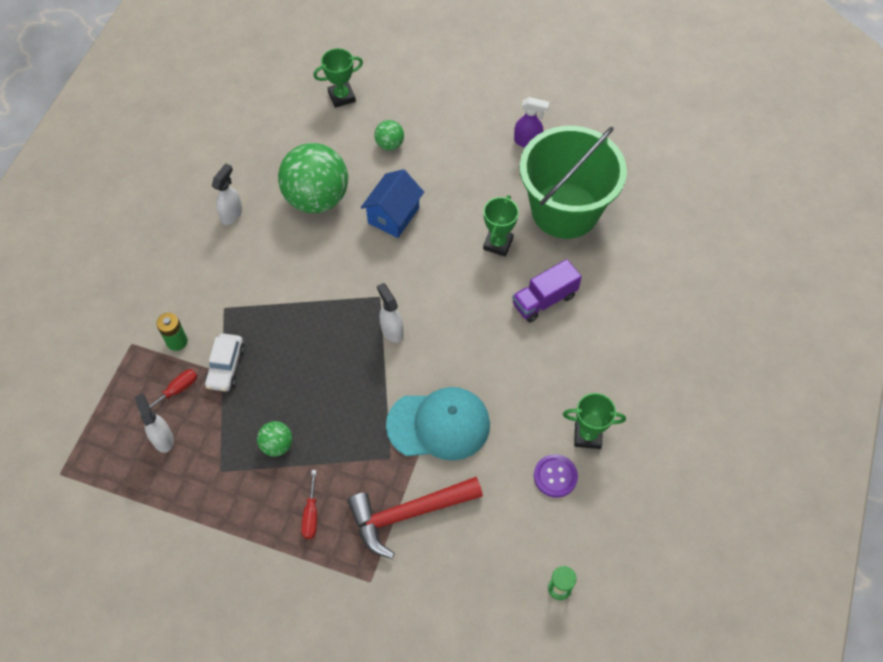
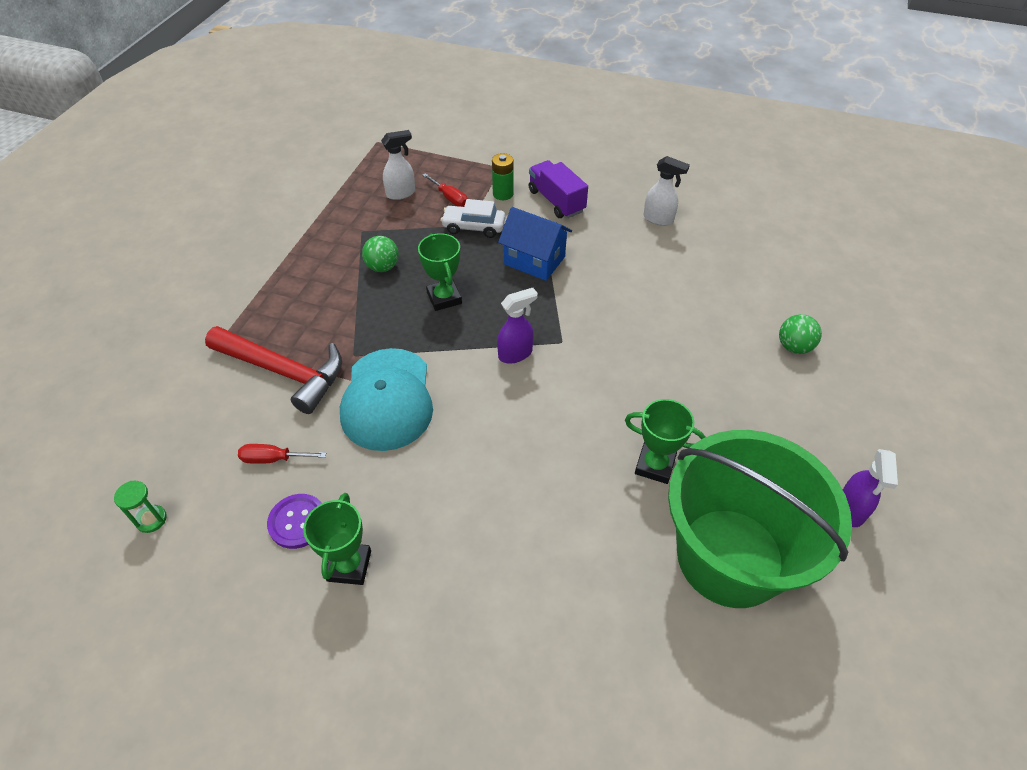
camera: 90 degrees right, 10 degrees down
(311, 515) = (302, 295): red screwdriver -> red screwdriver (273, 459)
(317, 198) = (693, 283): green ball -> none
(341, 97) = (856, 299): green trophy -> green trophy (444, 298)
(392, 330) = (515, 354): white spray bottle -> purple spray bottle
(393, 215) = (682, 352): blue house -> blue house (534, 260)
(408, 514) = (284, 372): red hammer -> red hammer turned 135 degrees clockwise
(544, 300) = (566, 520): purple truck -> purple truck (556, 201)

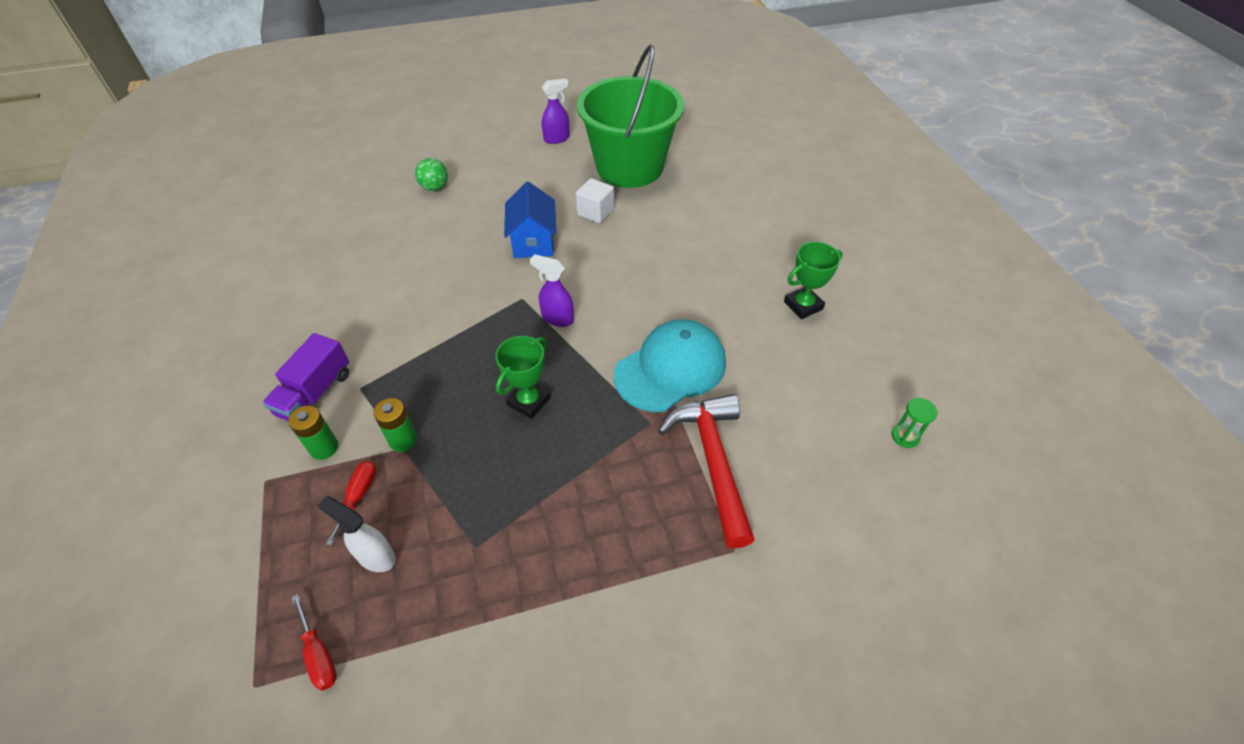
camera: 125 degrees left, 0 degrees up
(273, 459) = (787, 401): red screwdriver -> red screwdriver (319, 654)
(298, 522) = (809, 350): purple button -> none
(382, 267) = (521, 481): green ball -> none
(473, 227) = (403, 440): white car -> green battery
(534, 260) = (428, 363): blue house -> blue house (533, 241)
(655, 465) = (595, 212): green trophy -> white cube
(658, 219) = (308, 305): white spray bottle -> none

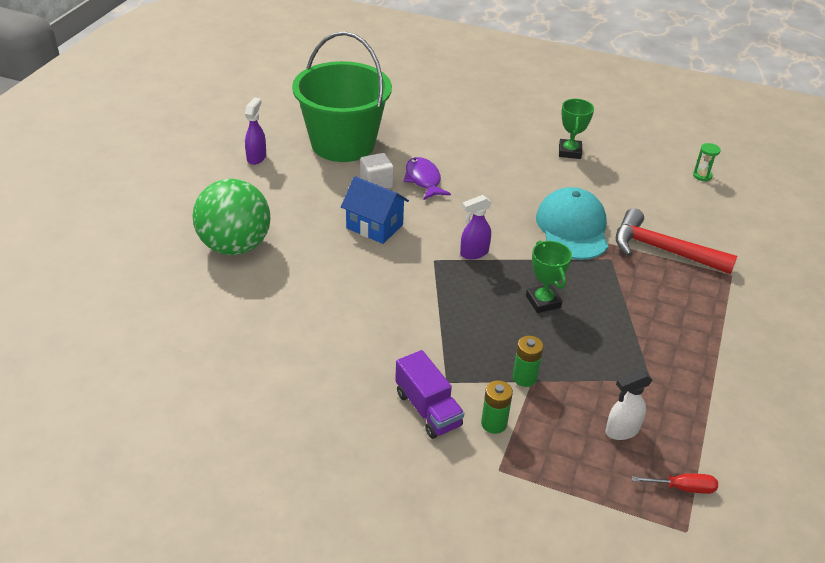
camera: 55 degrees left, 10 degrees down
(358, 496) = (559, 420): red screwdriver -> none
(435, 188) = (235, 246): green ball -> green ball, size x2.23
(632, 235) = (423, 180): none -> purple fish

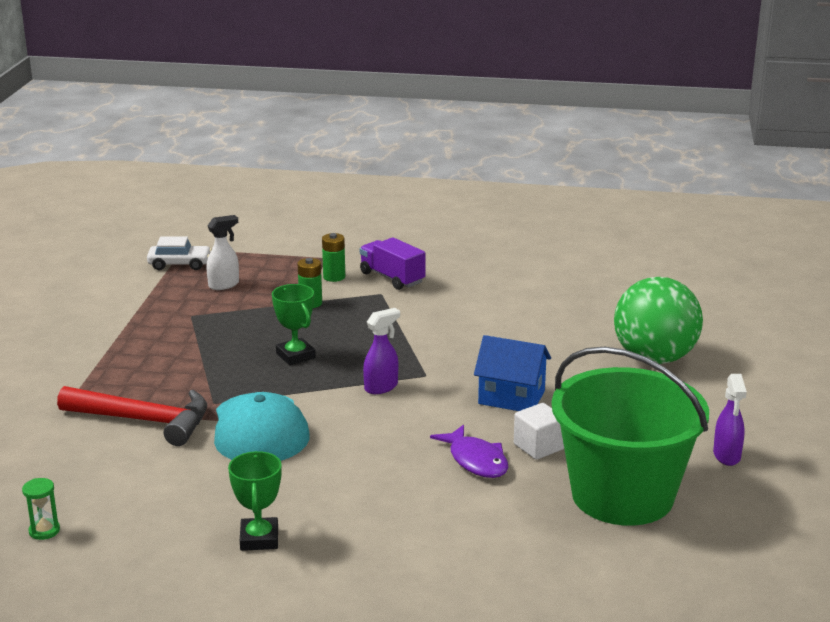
camera: 170 degrees right, 15 degrees down
(683, 488) = (180, 264): red screwdriver -> white car

